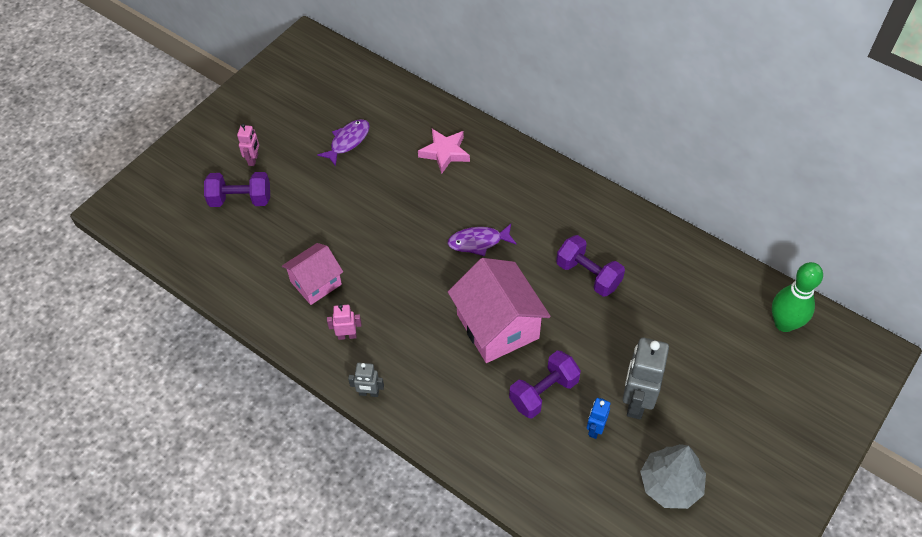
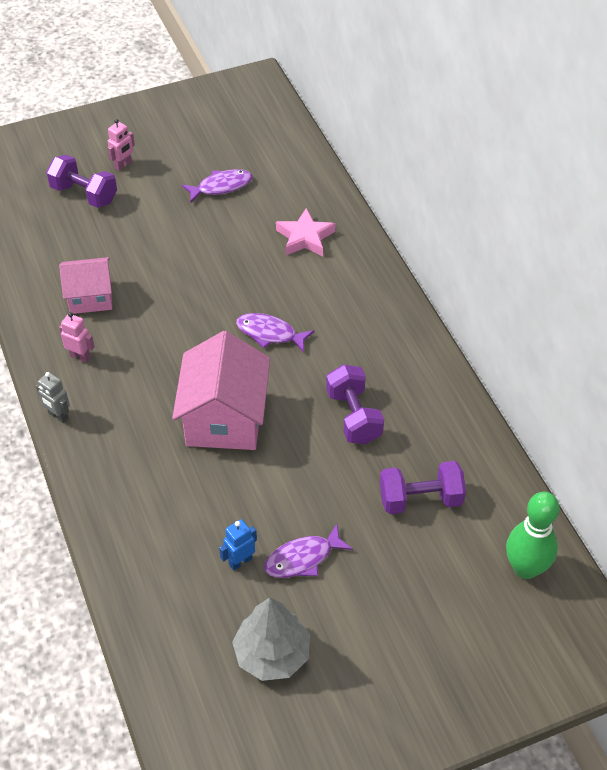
camera: 30 degrees right, 5 degrees down
(543, 392) = (218, 501): purple dumbbell -> purple dumbbell (420, 499)
(636, 401) = (302, 558): grey robot -> purple fish

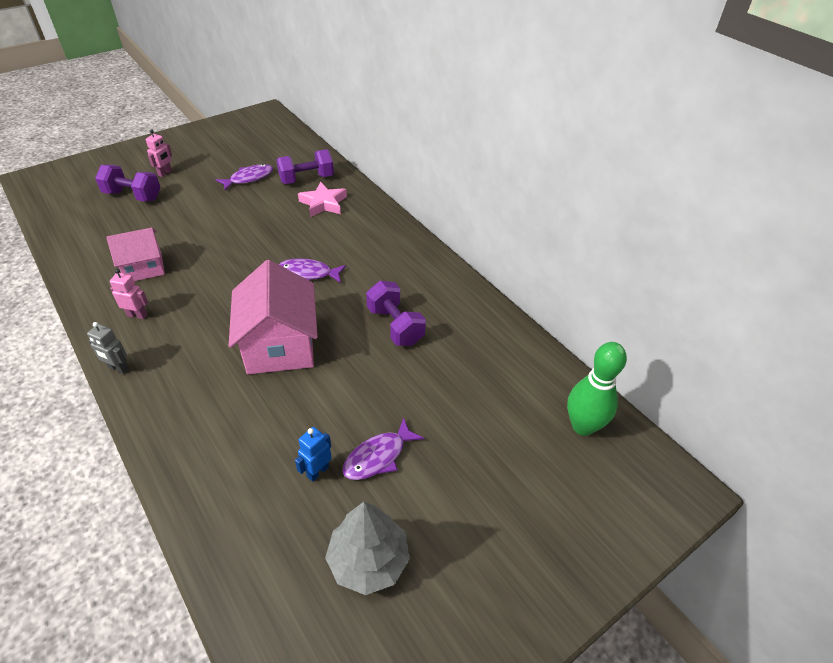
camera: 15 degrees left, 5 degrees down
(420, 499) = (472, 383): purple dumbbell -> purple dumbbell (306, 179)

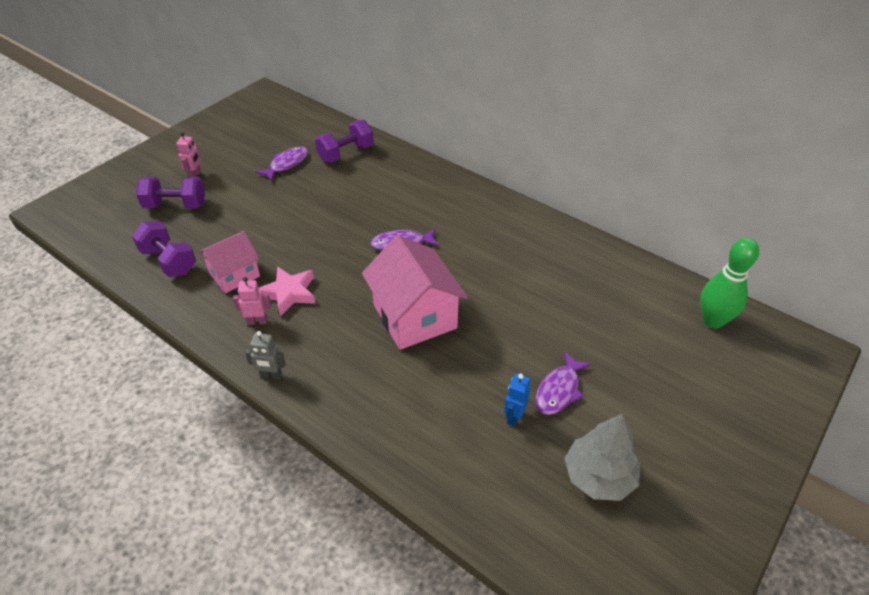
camera: 15 degrees left, 0 degrees up
(323, 203) = (376, 174): pink star -> pink star (289, 293)
(395, 326) = (510, 274): purple dumbbell -> purple dumbbell (169, 261)

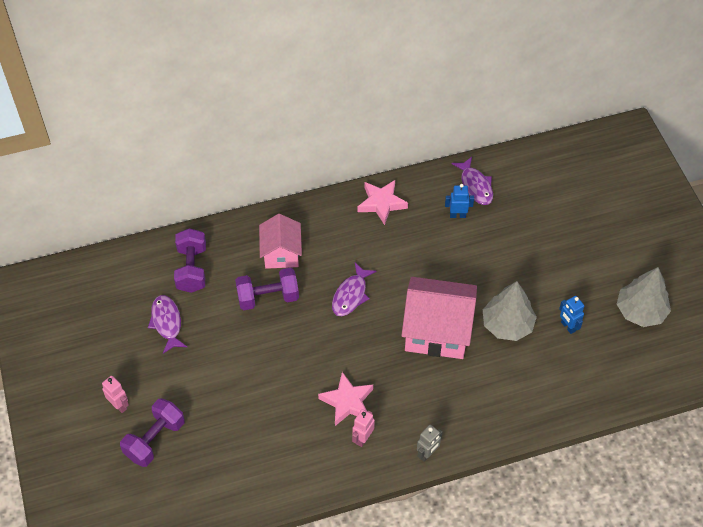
camera: 55 degrees left, 10 degrees up
(169, 261) = (235, 475): purple dumbbell -> purple dumbbell (268, 297)
(234, 274) = (293, 431): pink house -> pink house (281, 253)
(469, 365) = (507, 325): none -> grey tree
(513, 218) = (381, 203): none -> pink star
(555, 270) = (457, 215): none -> blue robot
(559, 390) = (565, 288): purple fish -> purple fish (475, 186)
(713, 321) = (571, 162): green bowling pin -> none

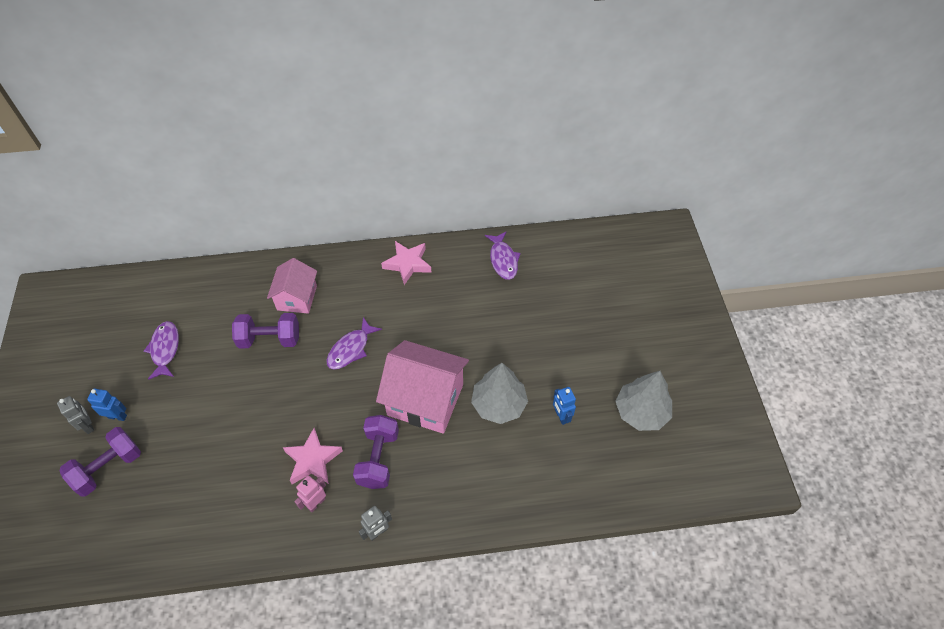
camera: 10 degrees right, 0 degrees up
(119, 405) = (88, 425): pink robot -> grey robot
(192, 269) = (208, 300): purple dumbbell -> purple dumbbell (378, 458)
(457, 215) = (478, 286): blue robot -> blue robot (117, 416)

